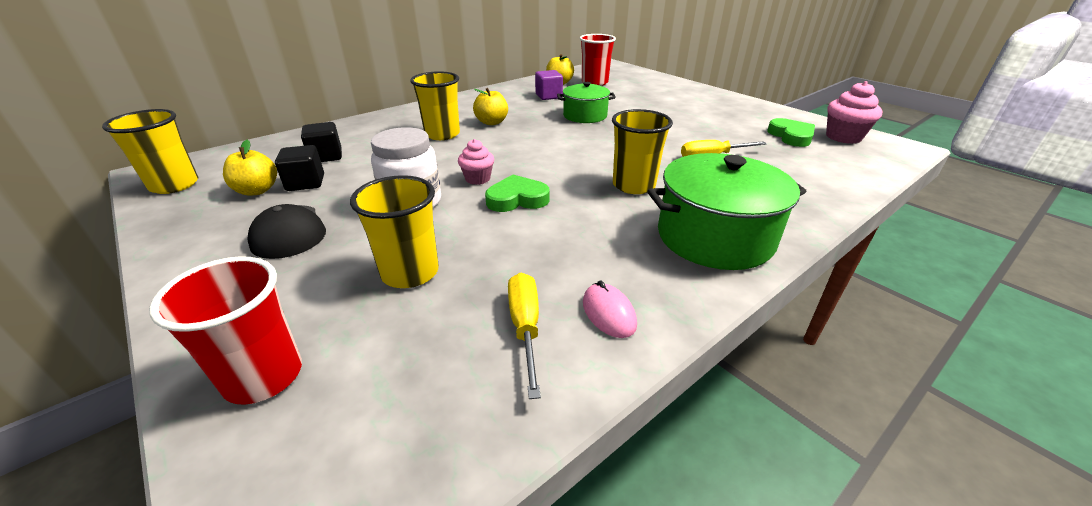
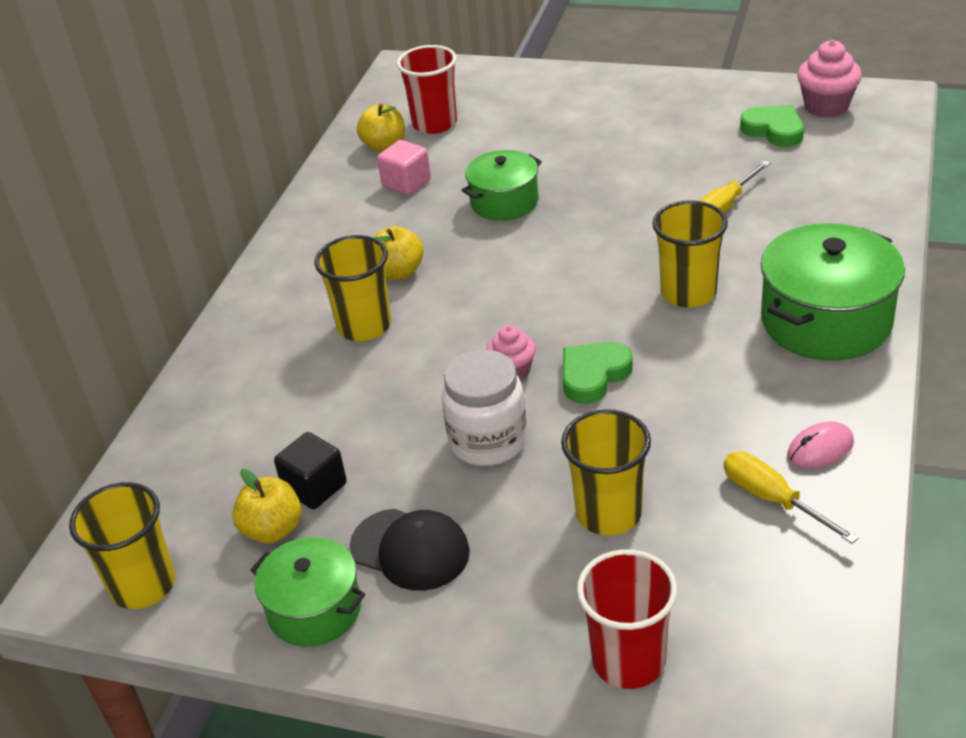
camera: 30 degrees left, 5 degrees up
(200, 234) = (314, 609): none -> green pot
(326, 156) = (267, 439): black cube -> none
(548, 96) = (406, 183): purple cube -> pink cube
(608, 313) = (820, 449): pink mouse -> pink mouse turned 60 degrees counterclockwise

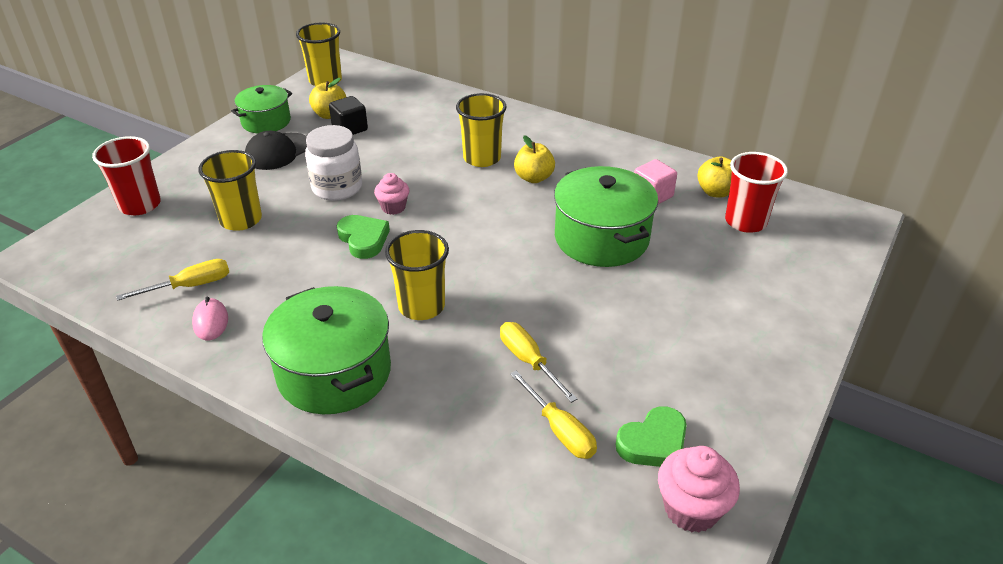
camera: 100 degrees right, 0 degrees up
(504, 202) = (601, 238): green pot -> green pot, size x1.62
(795, 174) = (560, 430): none -> yellow screwdriver

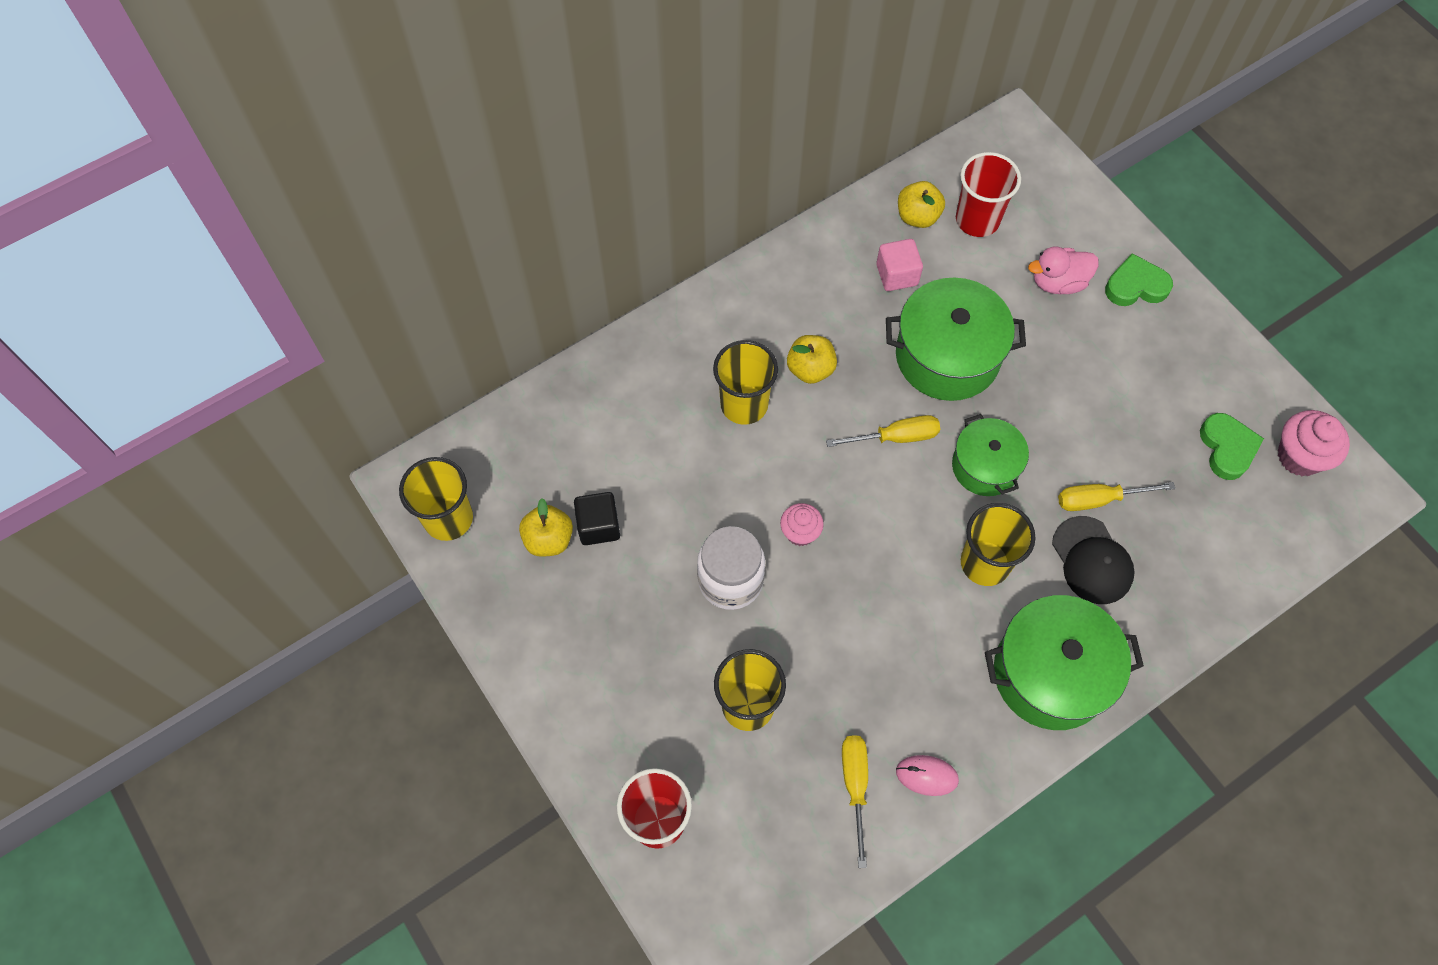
camera: 65 degrees left, 25 degrees up
(266, 121) = (524, 623): green pot -> green pot (985, 466)
(278, 152) = (611, 627): black cap -> black cap (1092, 560)
(363, 239) = (847, 583): green heart -> green heart (1135, 286)
(560, 430) = (1190, 511): yellow screwdriver -> yellow screwdriver (896, 437)
(731, 281) = (1058, 282): none -> pink duck

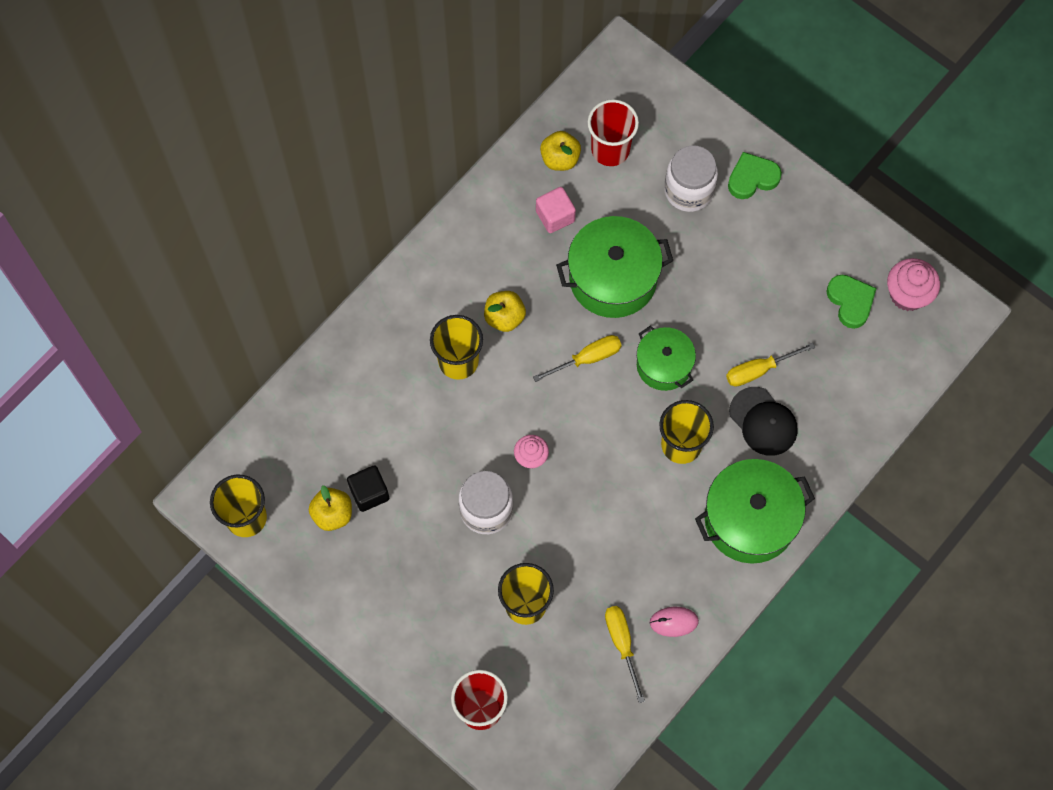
camera: 15 degrees left, 5 degrees up
(1058, 282) = (688, 190): pink duck -> white jar

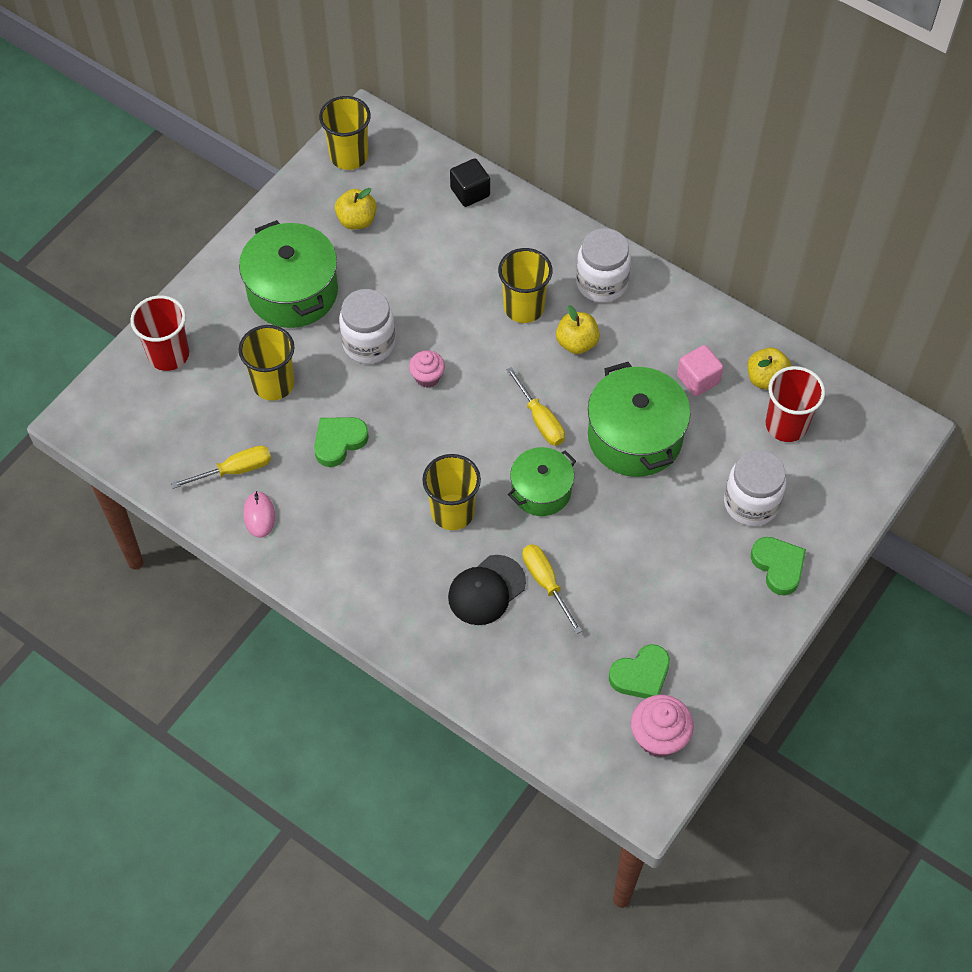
camera: 85 degrees right, 10 degrees down
(369, 493) = (380, 247): black cube -> black cube (470, 192)
(437, 287) = (601, 283): none -> white jar
(597, 544) = (339, 442): none -> green heart
(750, 519) = (374, 582): green pot -> green pot (293, 292)

